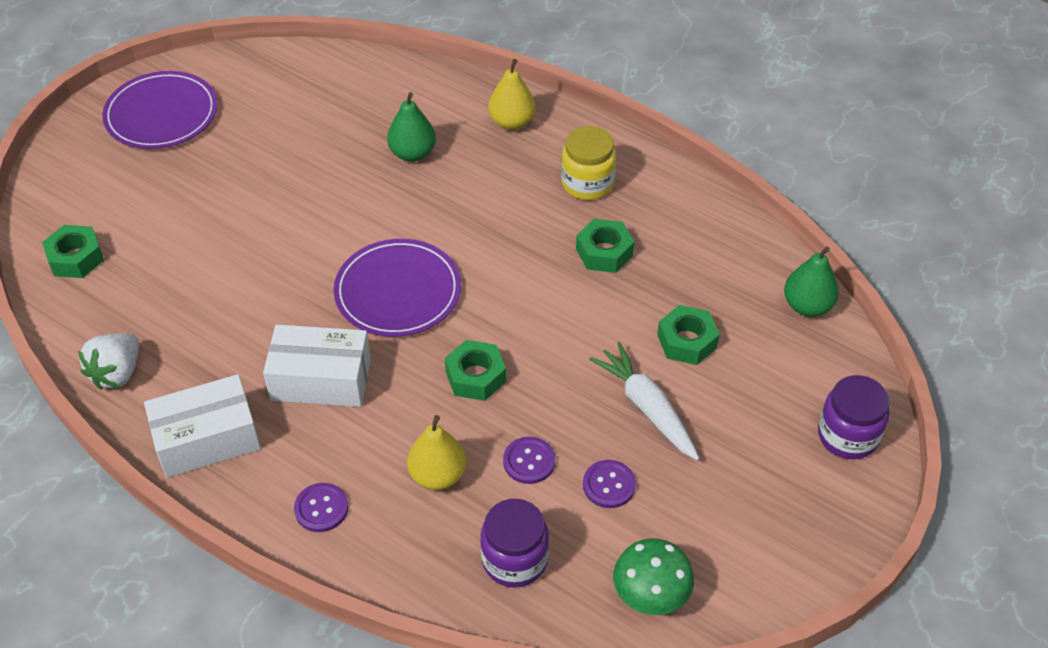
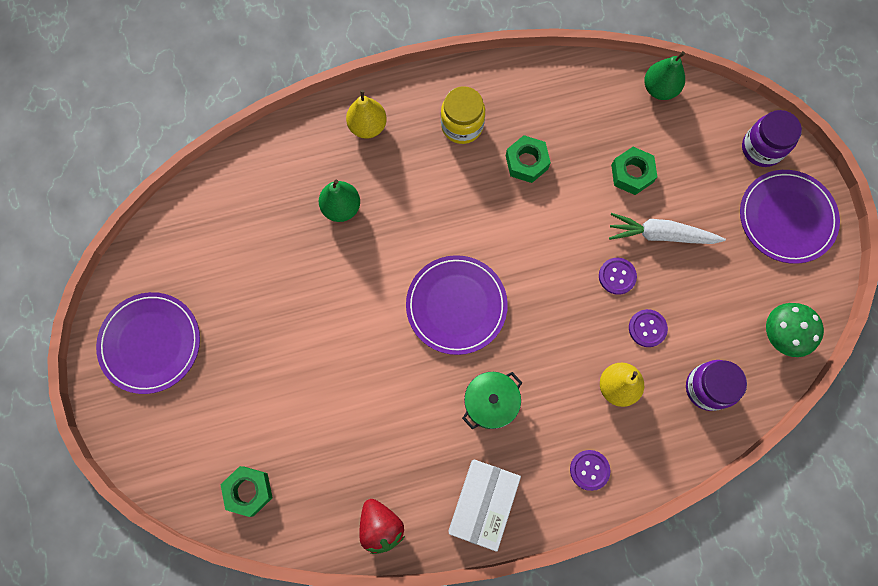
camera: 50 degrees left, 25 degrees up
(117, 373) = (381, 526): white strawberry -> red strawberry
(321, 379) = (490, 402): white box -> green pot
(475, 376) = (562, 310): green nut -> none
(609, 485) = (697, 298): purple button -> purple button (617, 276)
(793, 511) = (786, 218): none -> purple plate

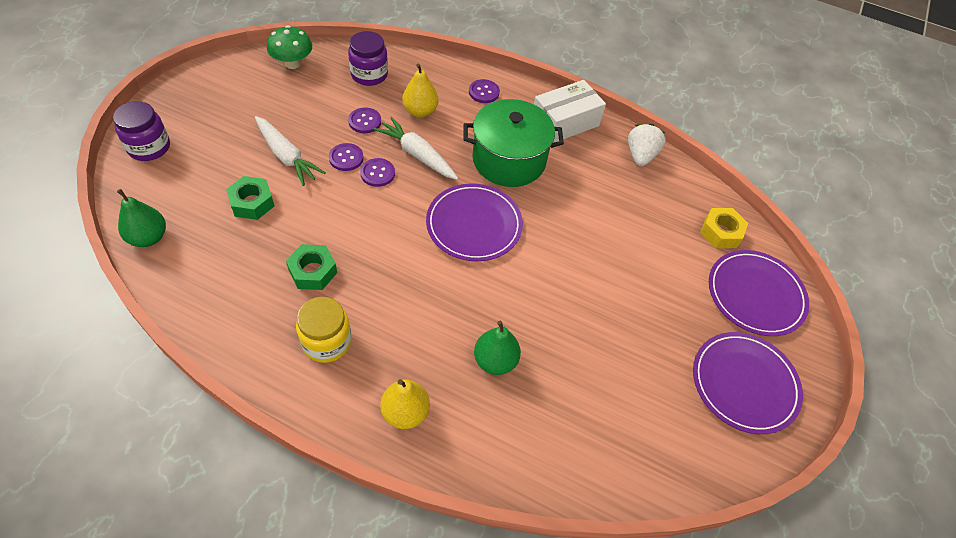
camera: 145 degrees left, 20 degrees down
(248, 491) = (720, 232): green nut -> yellow nut
(381, 526) = (640, 155): red strawberry -> white strawberry
(490, 402) = (509, 160): green pot -> green pot, size x1.66
(568, 334) = (417, 154): none -> white carrot
(577, 285) = (377, 173): none -> purple button
(786, 218) = (199, 104): purple plate -> purple plate (755, 294)

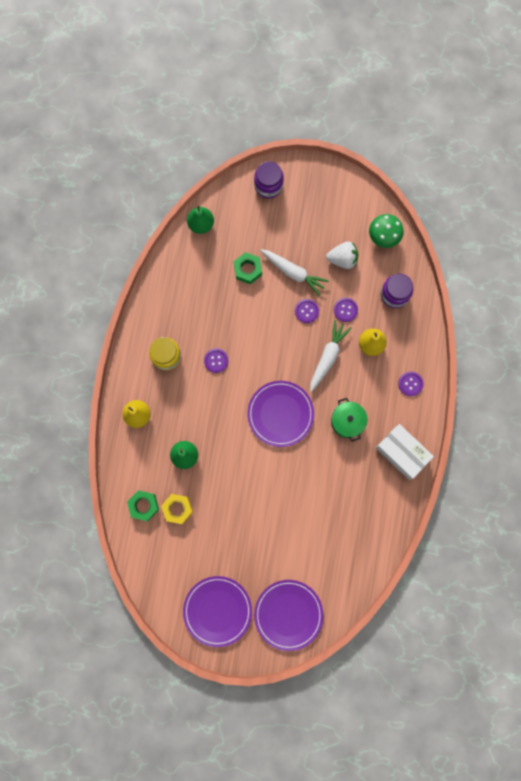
camera: 80 degrees right, 25 degrees up
(286, 156) = (293, 272): white carrot -> white carrot turned 90 degrees counterclockwise
(313, 271) = (210, 328): green nut -> green nut (144, 505)
(377, 173) = (301, 337): purple button -> purple button (216, 360)
(509, 160) = (347, 421): green pot -> green pot, size x0.60
(640, 155) = (389, 517): white strawberry -> white strawberry (342, 259)
(720, 232) = (335, 585): yellow nut -> yellow nut (177, 509)

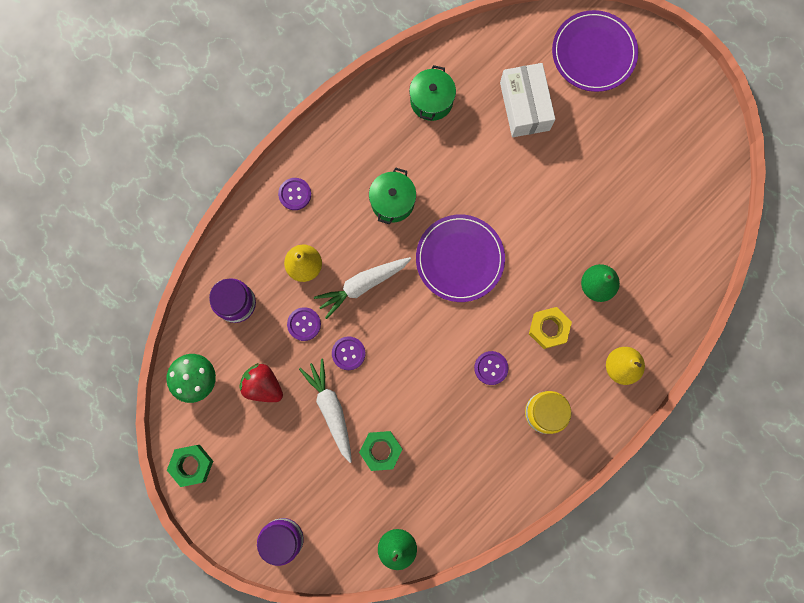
camera: 145 degrees left, 0 degrees up
(144, 505) = (677, 263): green nut -> green nut (192, 465)
(177, 509) = (641, 234): yellow nut -> yellow nut (548, 329)
(217, 610) = (665, 104): purple plate -> none
(342, 259) = (263, 385): white strawberry -> red strawberry
(370, 505) = (431, 101): none -> green pot
(402, 453) = (359, 130): white box -> white box (524, 106)

